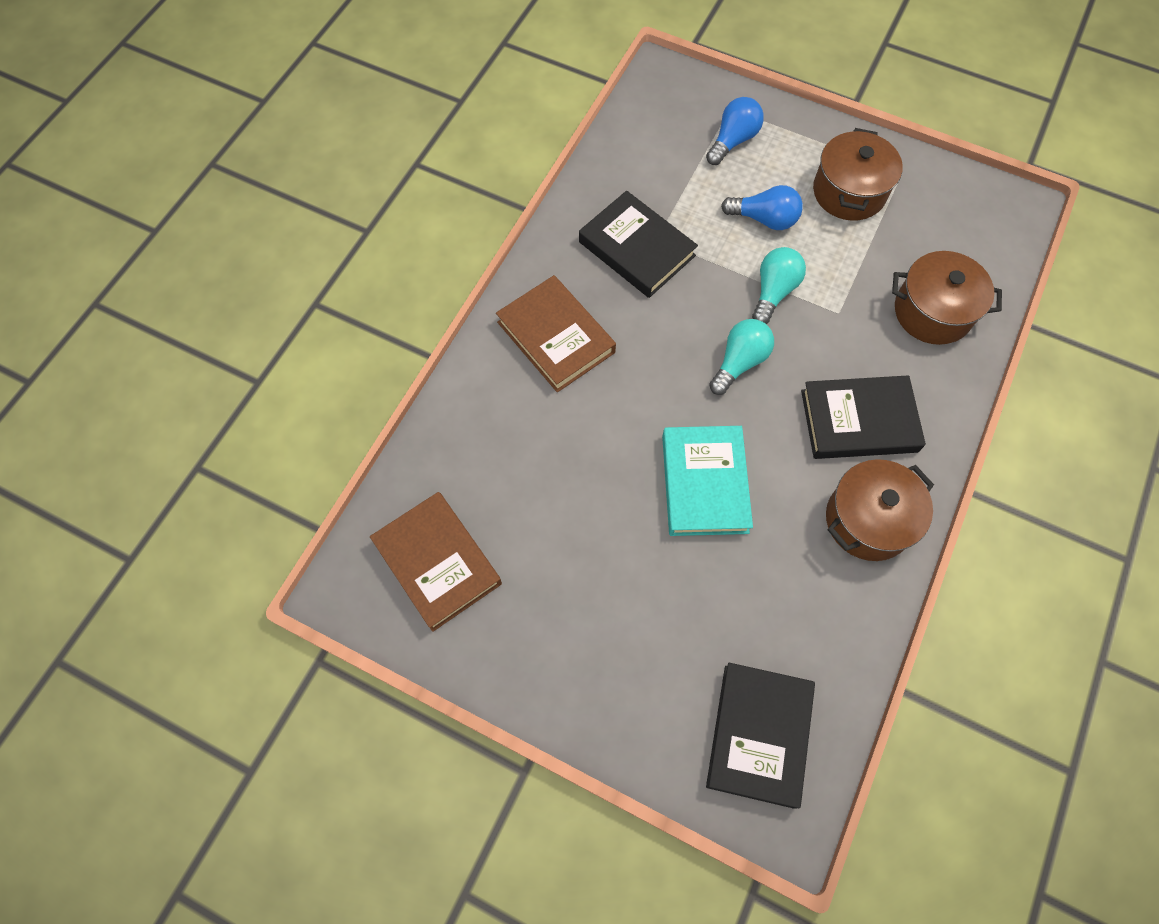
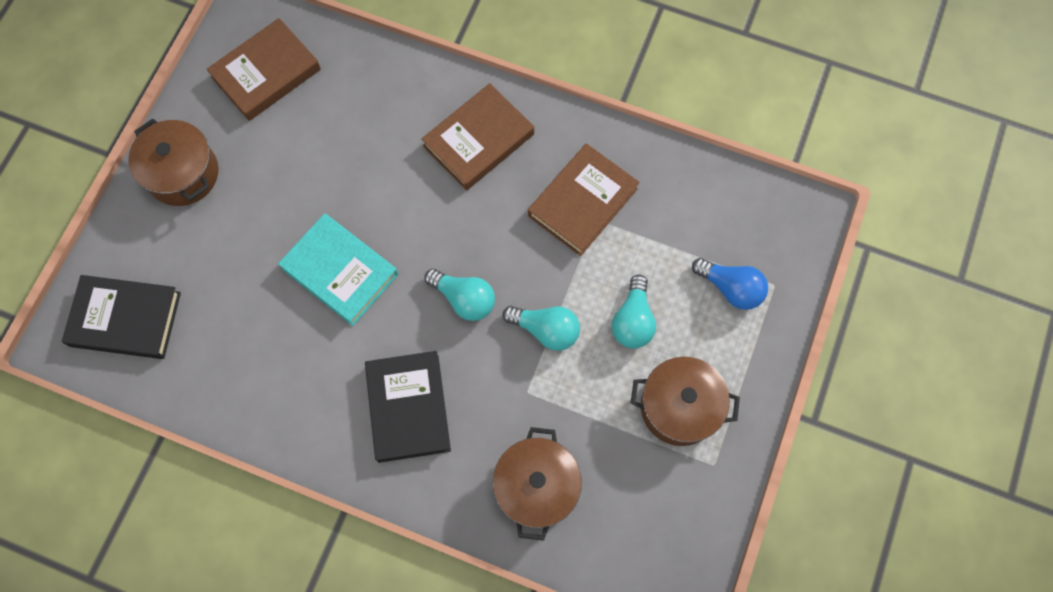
camera: 85 degrees right, 5 degrees up
(636, 249) = (582, 202): black book -> brown book
(704, 483) = (340, 271): turquoise book -> turquoise book turned 45 degrees clockwise
(764, 219) = (633, 320): blue light bulb -> turquoise light bulb
(868, 520) = (309, 412): brown pot -> brown pot (183, 173)

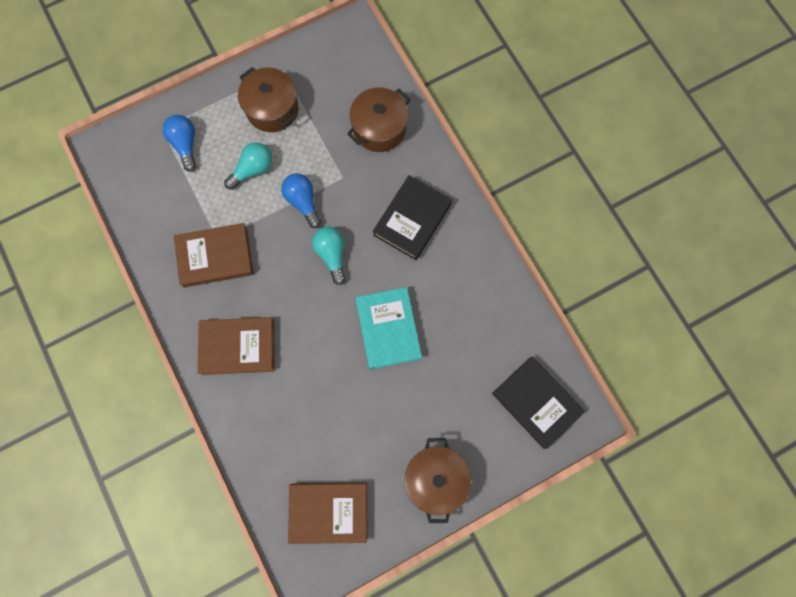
camera: 140 degrees left, 5 degrees up
(546, 330) = (303, 202): turquoise light bulb -> blue light bulb

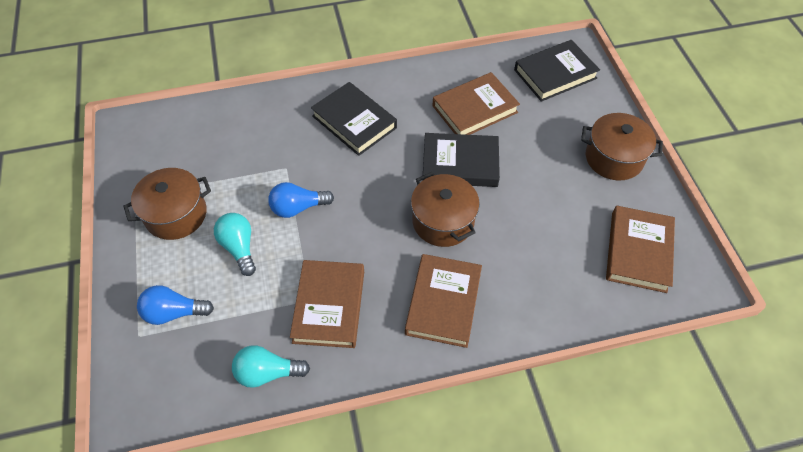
camera: 75 degrees left, 20 degrees down
(332, 255) = (367, 194): turquoise light bulb -> turquoise light bulb (267, 372)
(379, 128) = (247, 127): brown pot -> brown pot (443, 221)
(388, 329) = (460, 164): turquoise book -> black book
(461, 328) = (474, 109): none -> brown book

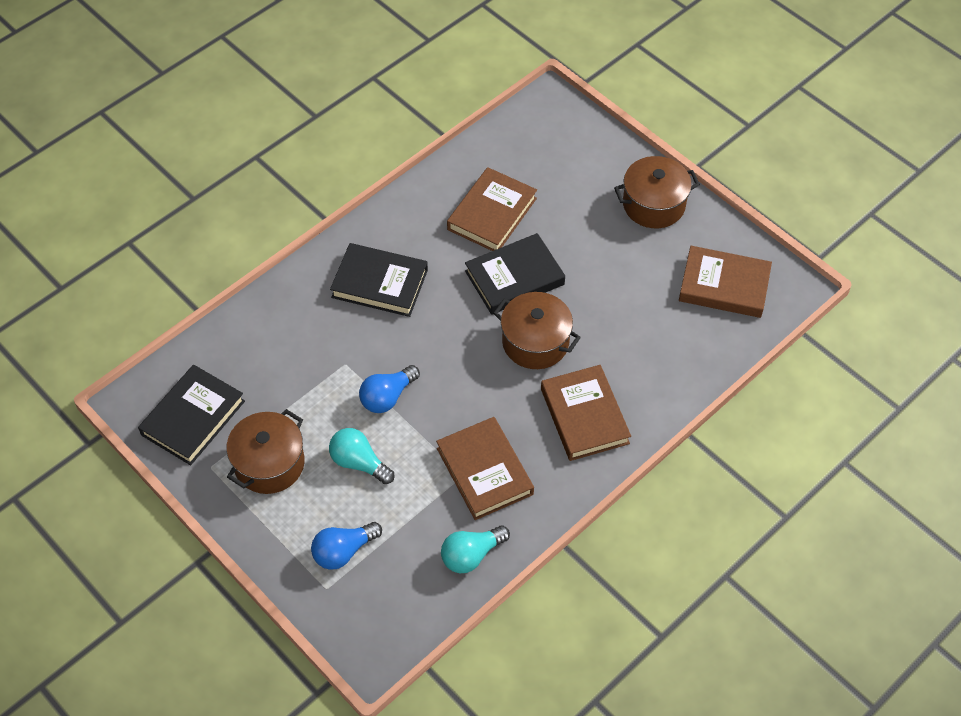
camera: 30 degrees left, 0 degrees up
(555, 74) = (547, 139): black book -> black book (193, 418)
(638, 251) = (724, 286): brown book -> brown book turned 60 degrees counterclockwise

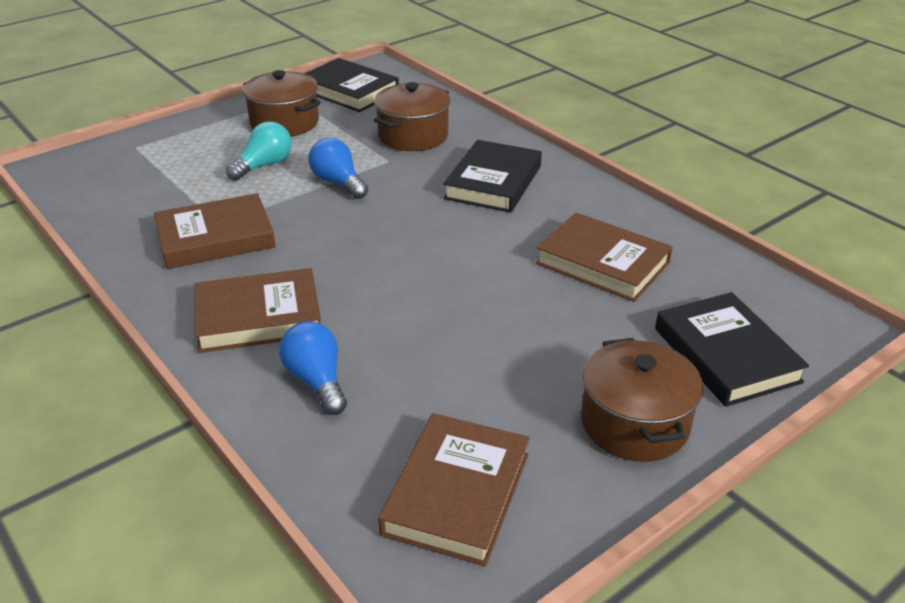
camera: 95 degrees right, 20 degrees down
(343, 551) = (168, 156): blue light bulb -> blue light bulb (317, 381)
(471, 555) = (117, 224): turquoise light bulb -> none
(514, 278) = (493, 275): black book -> black book (726, 355)
(535, 342) = (386, 285): brown pot -> brown pot (413, 136)

